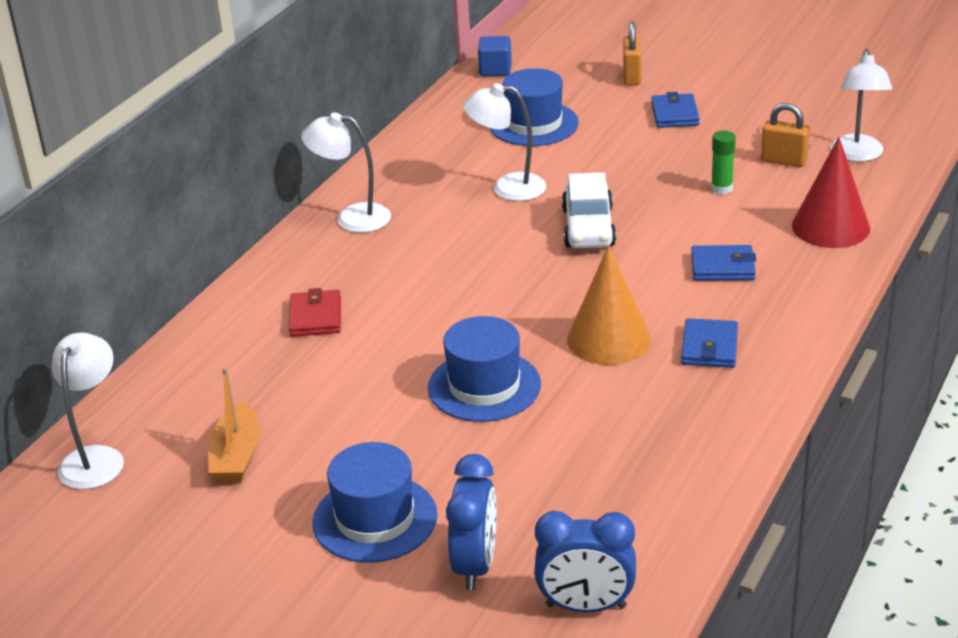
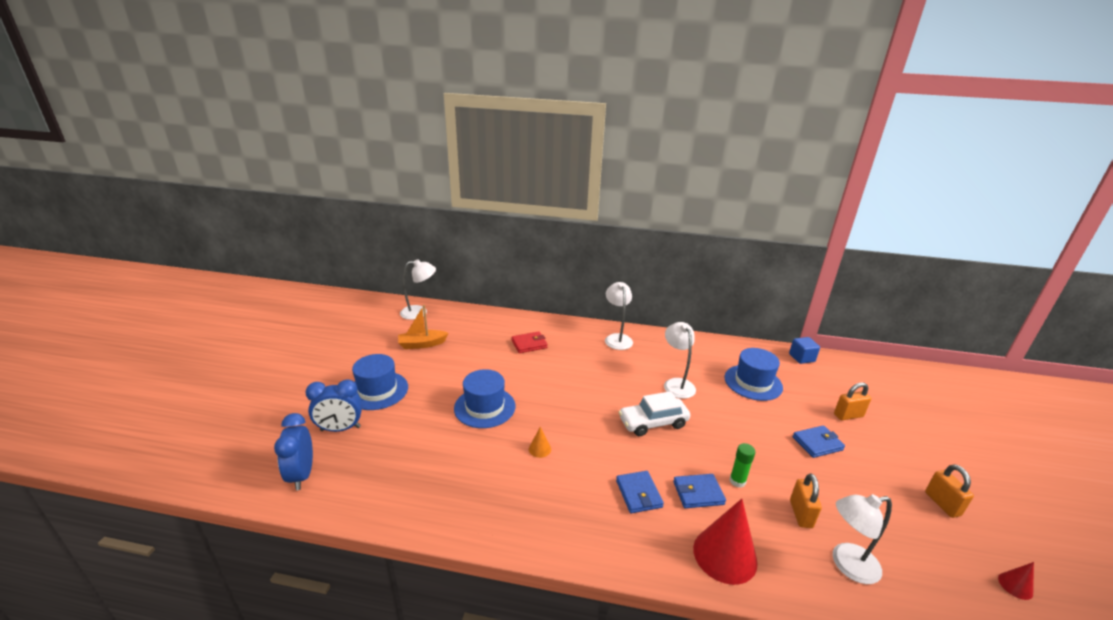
camera: 70 degrees right, 5 degrees down
(609, 339) = (539, 449): orange cone -> orange cone, size x0.44
(709, 347) = (543, 498): blue wallet -> blue wallet (698, 493)
(790, 72) = (942, 504): none -> orange padlock
(896, 75) = (1015, 585): none -> red cone

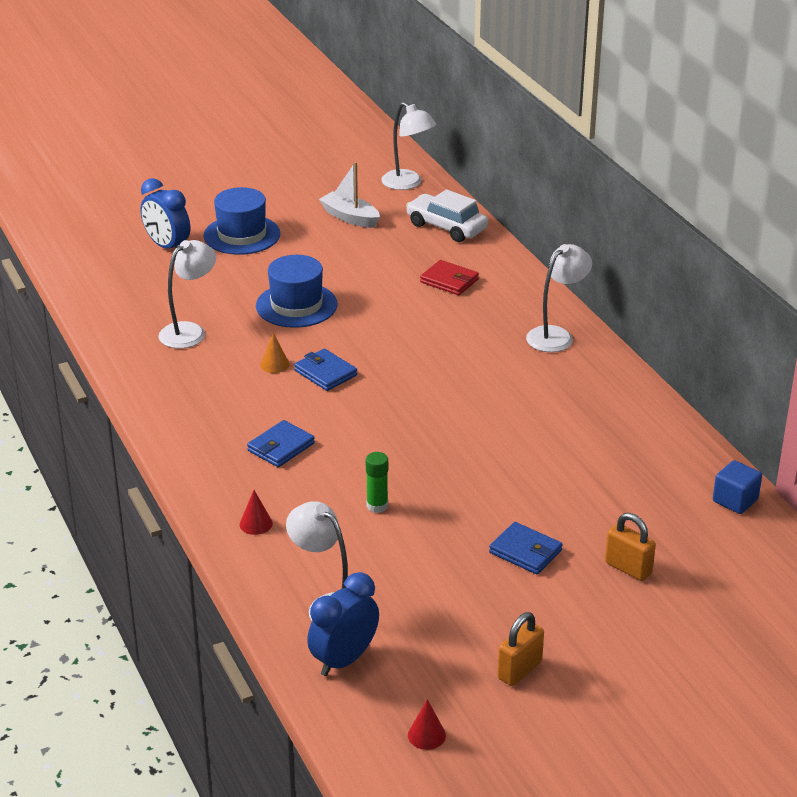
camera: 55 degrees right, 5 degrees up
(302, 475) = (95, 261): blue clock -> blue clock (344, 660)
(422, 344) = (350, 217): orange boat -> white boat
(653, 423) = (409, 420): white car -> white car (446, 227)
(676, 384) = (513, 413): white lamp -> white lamp (189, 331)
(698, 493) = (326, 484): blue wallet -> blue wallet (325, 373)
(725, 555) = (256, 524): red cone -> red cone, size x0.44
(753, 382) = (602, 471): blue hat -> none
(800, 514) = (373, 561): orange padlock -> none

